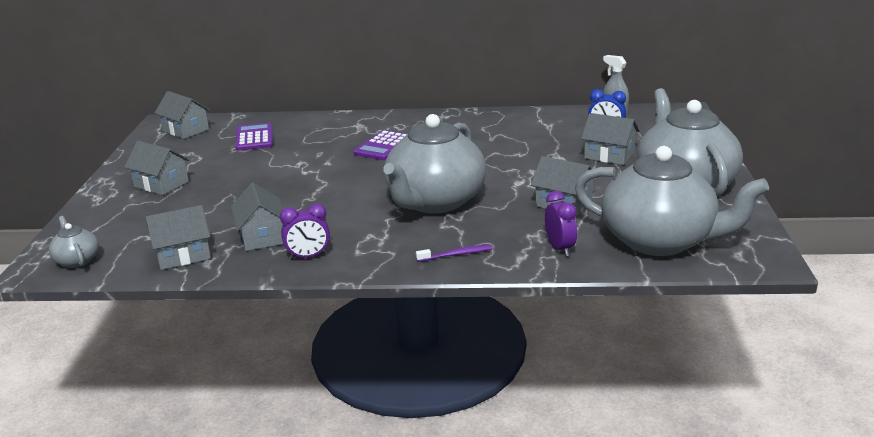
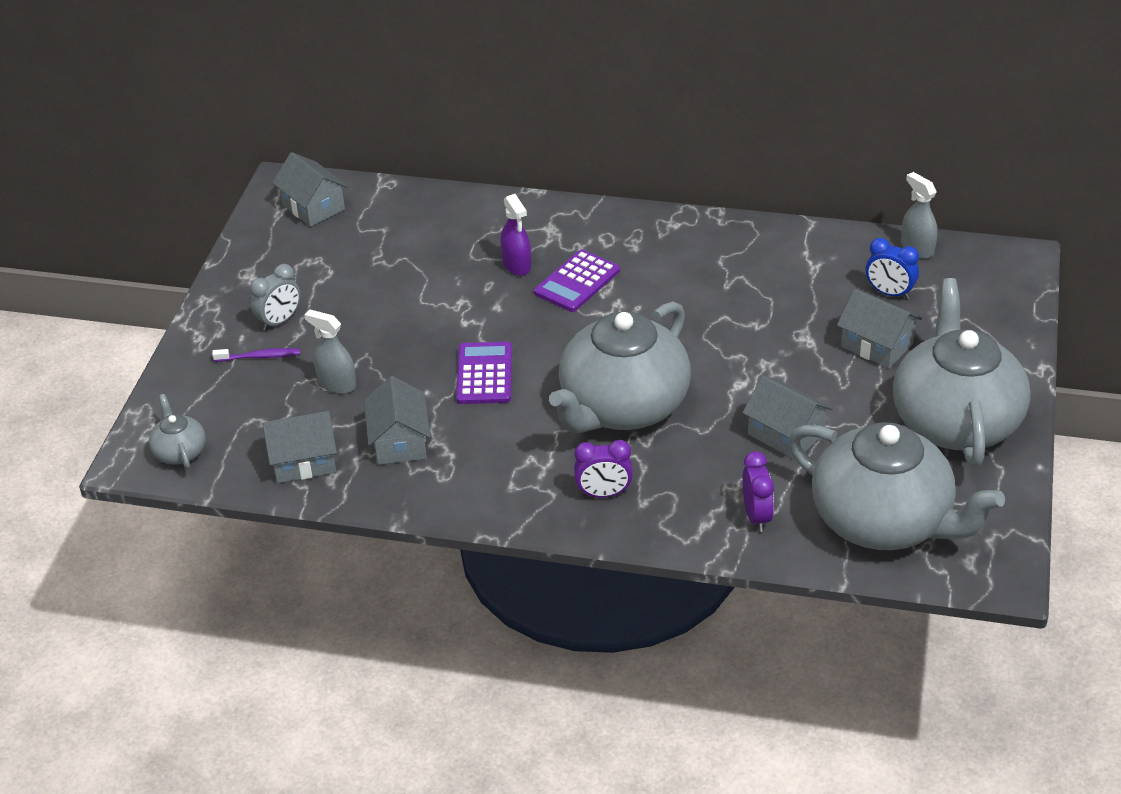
camera: 10 degrees right, 15 degrees up
(161, 184) = (279, 321): grey house -> grey clock
(208, 211) = (336, 384): none -> grey spray bottle
(254, 138) = (405, 238): purple calculator -> purple calculator (484, 374)
(308, 256) = (451, 486): purple clock -> purple clock (604, 494)
(338, 143) = (517, 265): none -> purple spray bottle
(456, 255) = (628, 509): purple toothbrush -> purple toothbrush (259, 357)

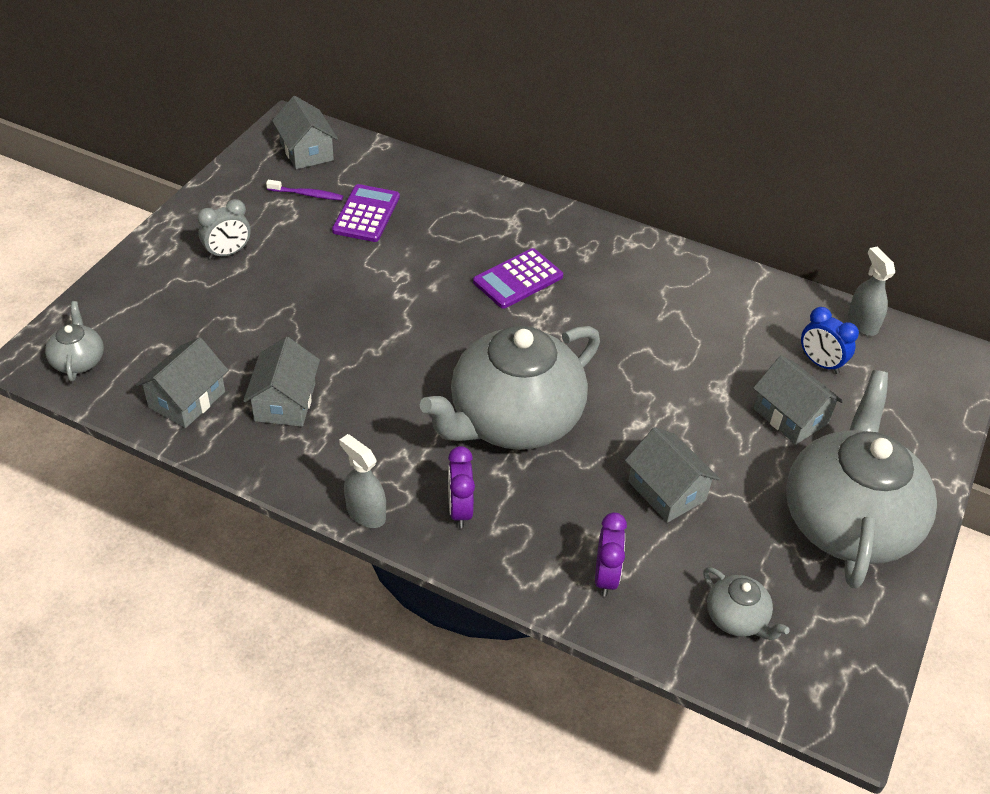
camera: 10 degrees right, 5 degrees up
(259, 357) = (194, 283): purple toothbrush -> purple toothbrush (307, 194)
(303, 461) = (187, 399): grey house -> grey house turned 60 degrees counterclockwise
(336, 384) = (252, 328): grey spray bottle -> grey spray bottle (365, 513)
(484, 374) = (394, 352): purple calculator -> purple calculator (366, 214)
(517, 265) = (468, 249): purple spray bottle -> none
(604, 494) = (460, 510): purple clock -> purple clock turned 75 degrees clockwise
(883, 521) = (737, 618): grey teapot -> grey teapot, size x0.42

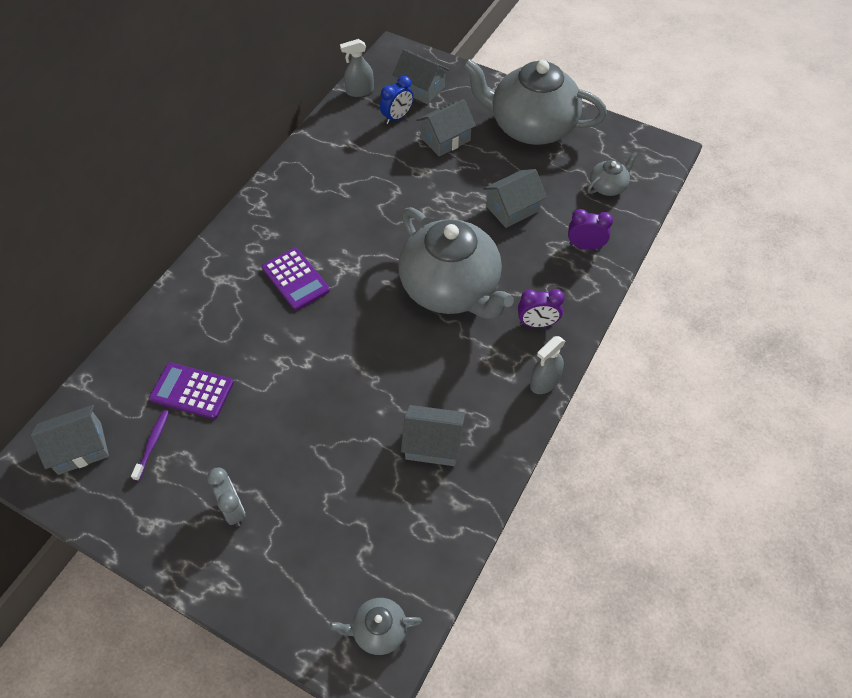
camera: 85 degrees left, 10 degrees up
(187, 399) = (430, 523): grey house -> grey house (421, 89)

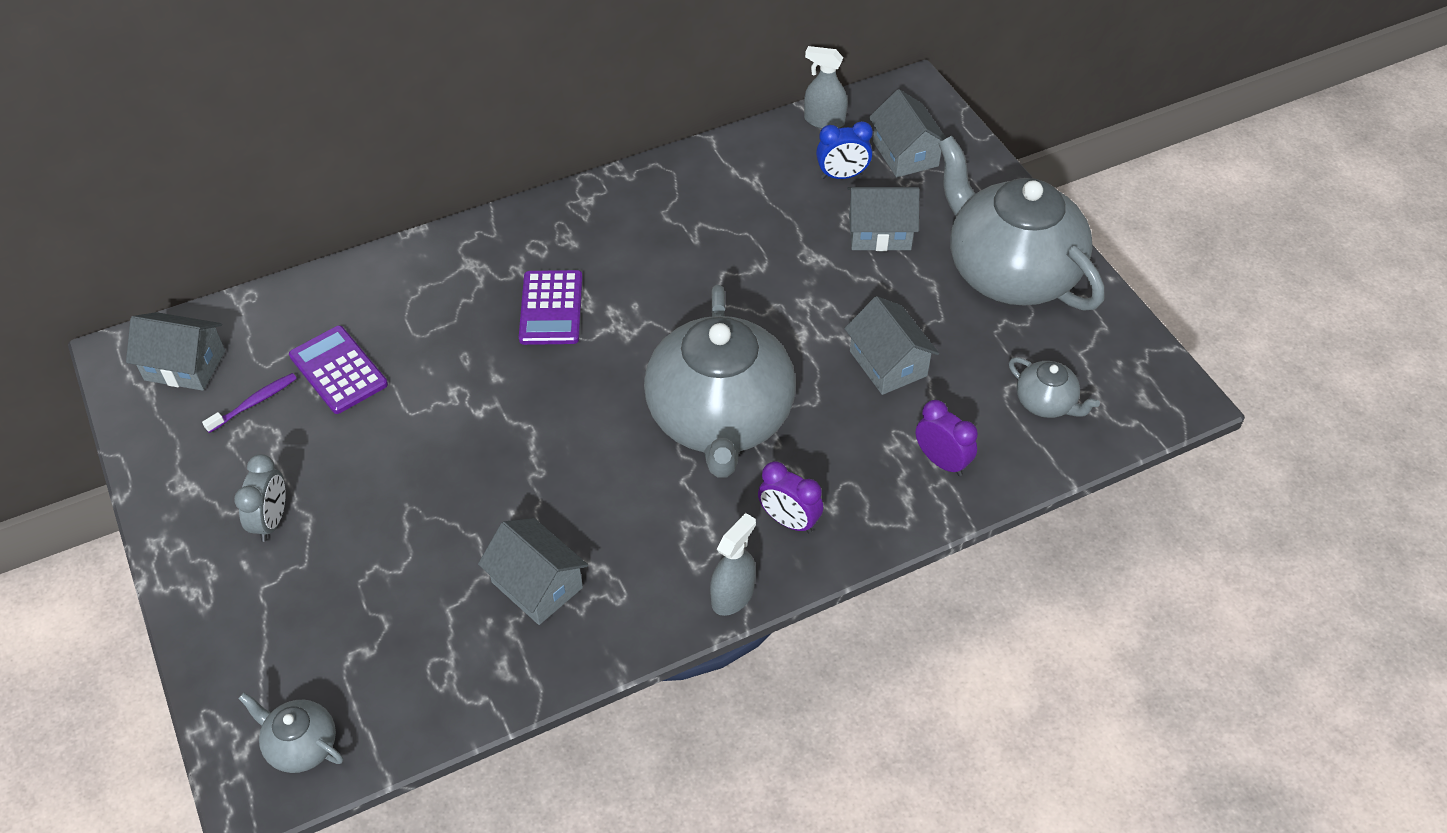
camera: 35 degrees right, 5 degrees down
(512, 209) = (888, 363): grey house -> grey house turned 60 degrees clockwise
(544, 382) = (733, 595): grey spray bottle -> grey spray bottle turned 135 degrees clockwise
(608, 187) = (1046, 403): grey teapot -> grey teapot turned 45 degrees clockwise

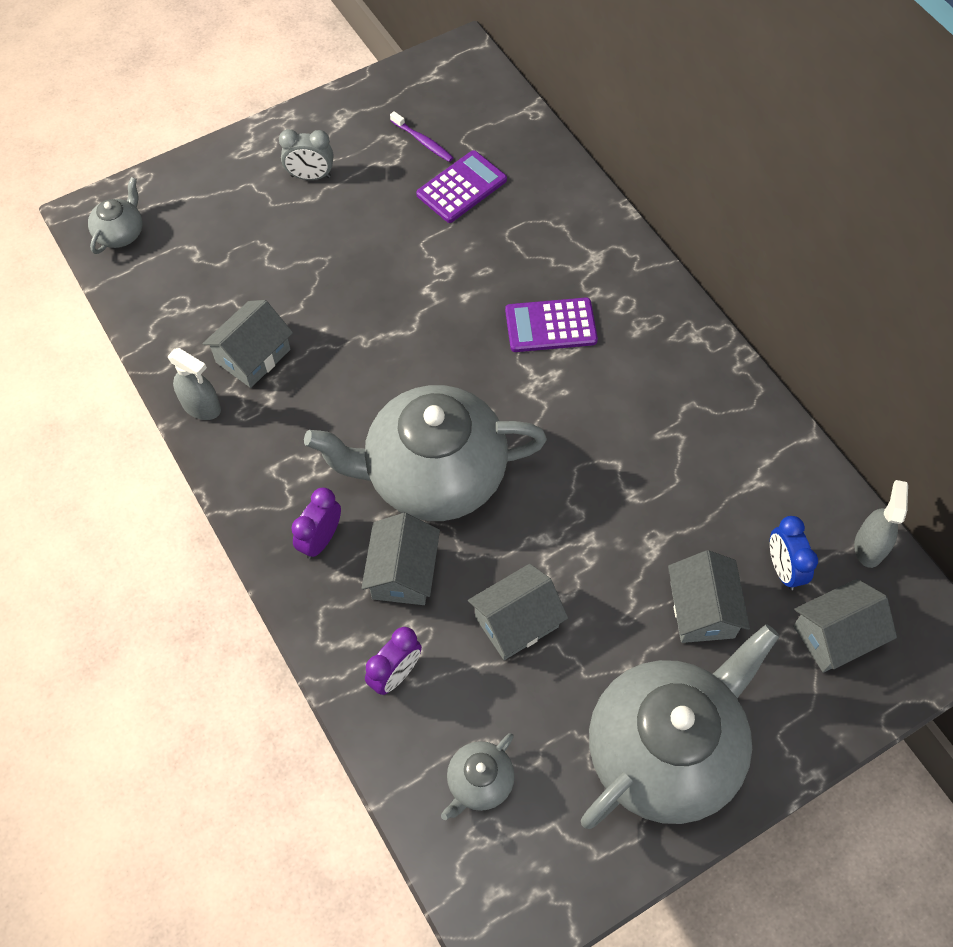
camera: 85 degrees right, 10 degrees up
(185, 365) = (456, 91): grey house -> grey house (403, 572)
(733, 595) = (242, 499): grey spray bottle -> grey spray bottle (201, 406)

